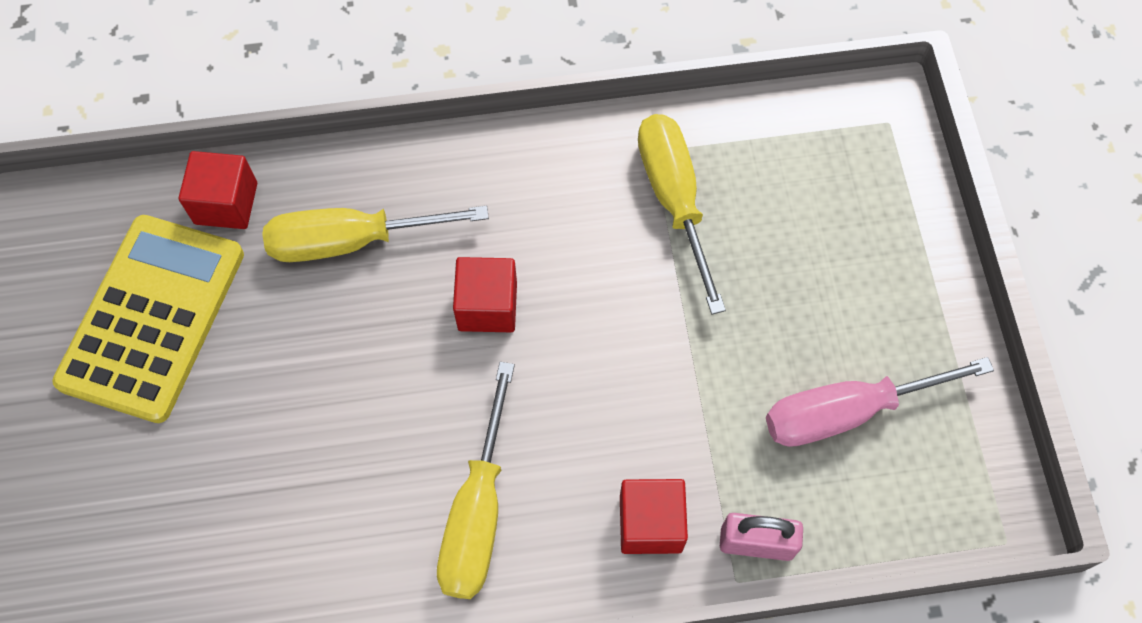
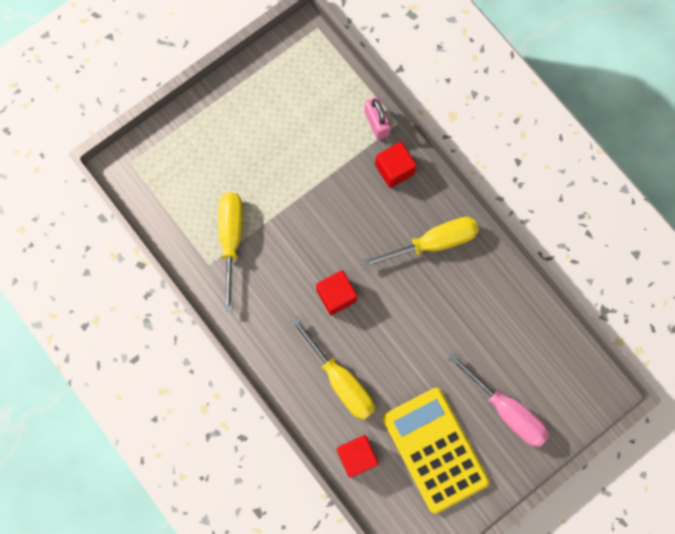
camera: 120 degrees left, 10 degrees up
(152, 318) = (435, 450): yellow calculator -> yellow calculator turned 75 degrees clockwise
(674, 200) = (231, 240): yellow screwdriver -> yellow screwdriver turned 135 degrees clockwise
(848, 411) = (295, 114): pink screwdriver -> pink screwdriver (506, 410)

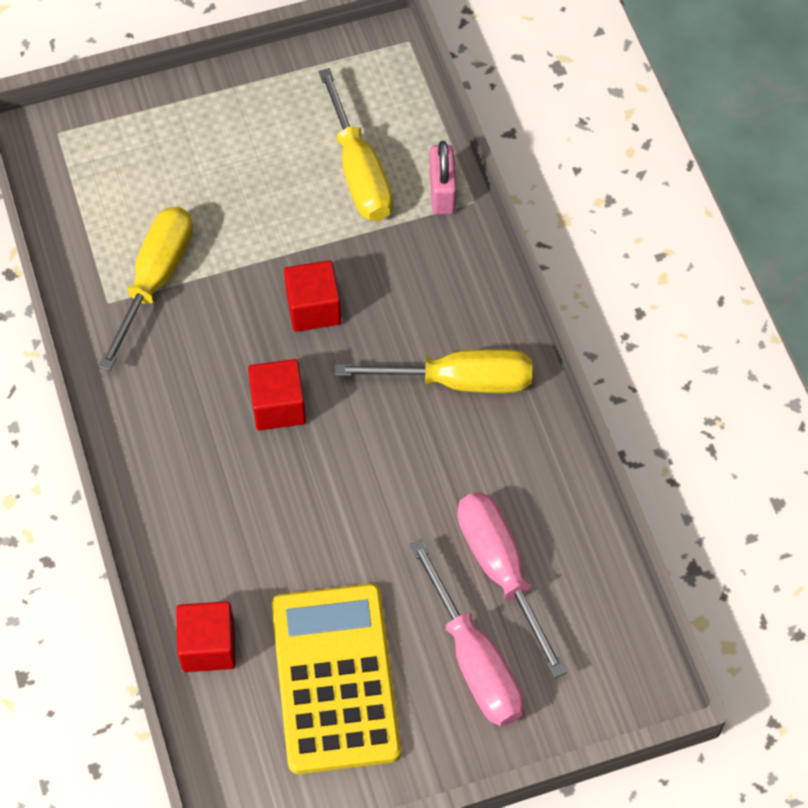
camera: 20 degrees right, 15 degrees down
(340, 380) = (231, 527): yellow screwdriver -> yellow screwdriver (358, 171)
(394, 169) = (442, 262): red cube -> red cube (313, 308)
(501, 352) = (501, 571): none -> pink screwdriver

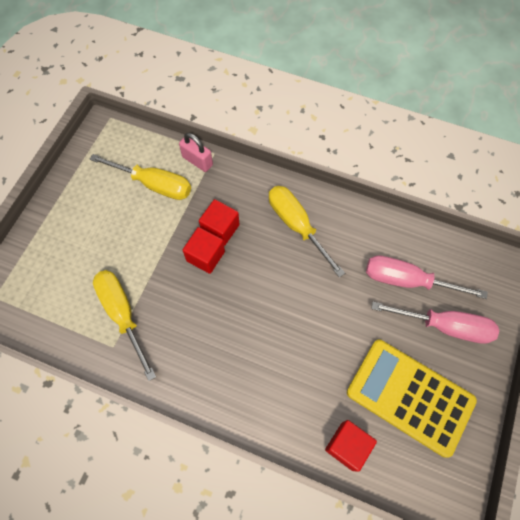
camera: 50 degrees left, 5 degrees up
(278, 406) = (243, 311): red cube -> red cube (220, 229)
(458, 381) = (297, 226): yellow screwdriver -> yellow screwdriver turned 75 degrees counterclockwise

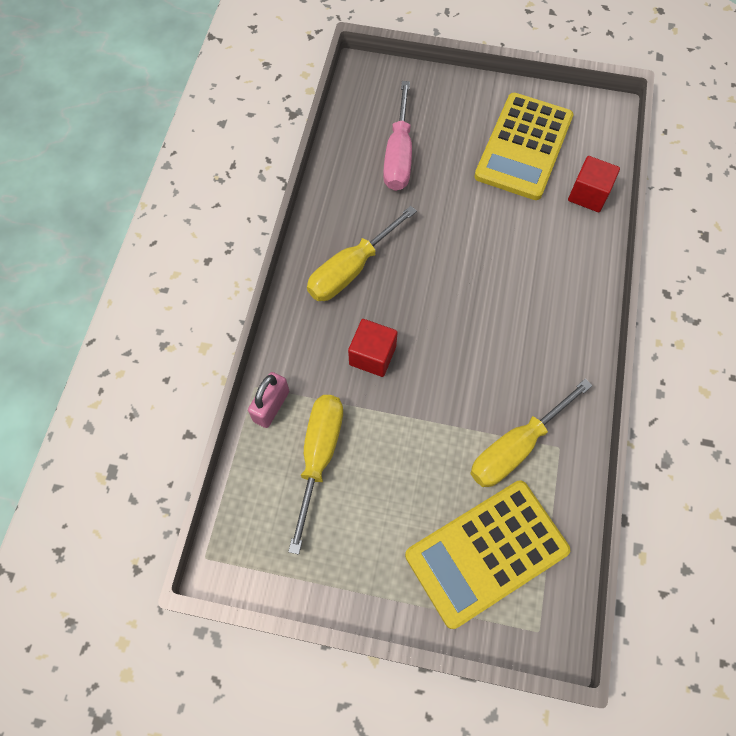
camera: 100 degrees left, 0 degrees up
(56, 276) = (486, 553): none -> yellow calculator
(205, 256) = (415, 365): red cube -> none
(444, 326) = (442, 121): pink screwdriver -> none

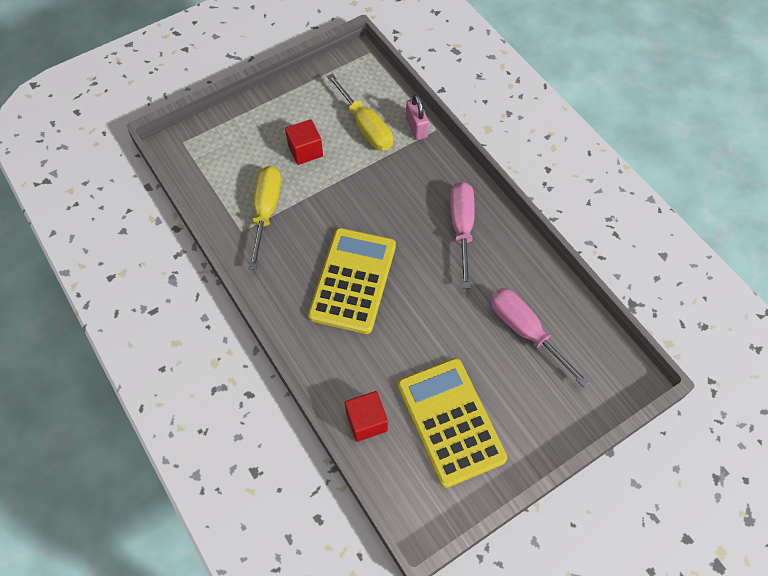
camera: 135 degrees right, 5 degrees down
(351, 269) = (461, 229): yellow screwdriver -> pink screwdriver
(372, 355) = (393, 193): red cube -> red cube (305, 151)
(486, 553) = (237, 153): yellow calculator -> yellow calculator (353, 280)

